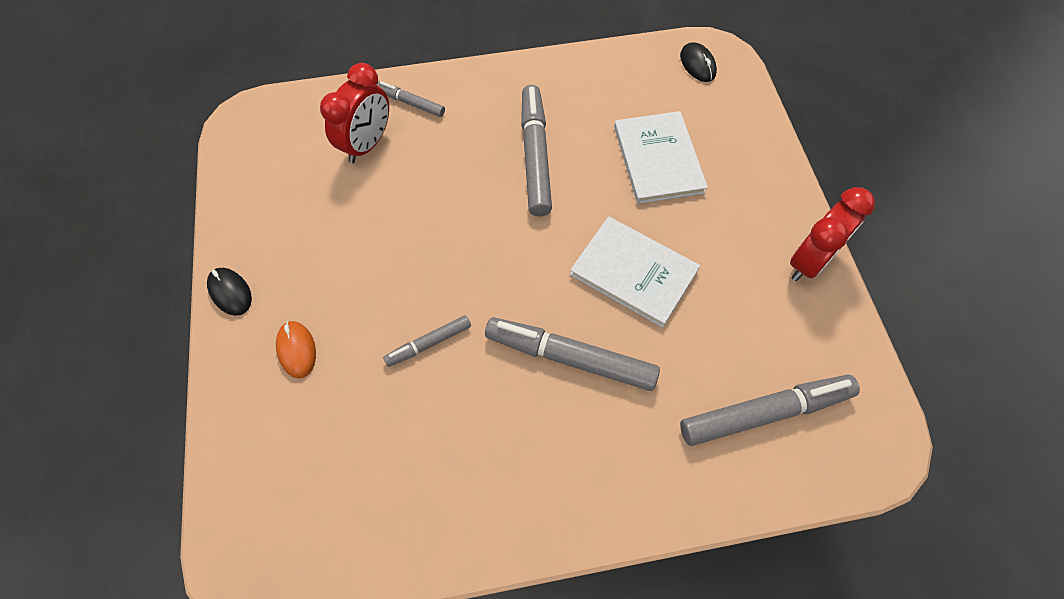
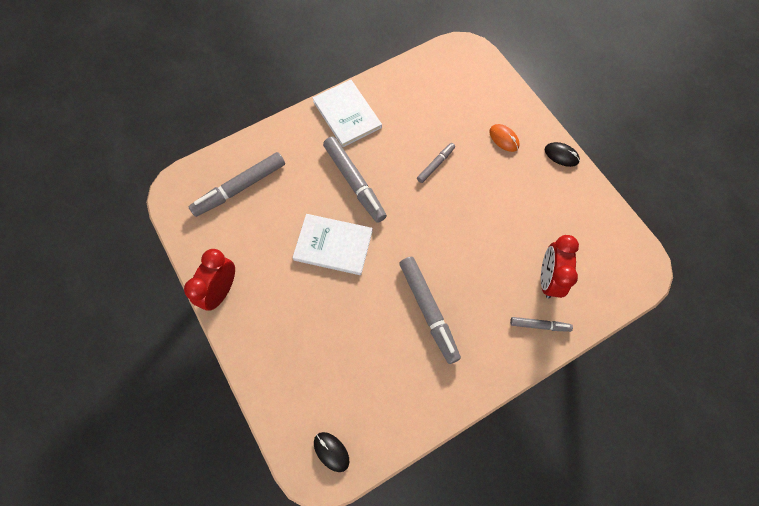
camera: 160 degrees right, 5 degrees up
(570, 358) = (354, 182): grey marker -> grey marker turned 60 degrees clockwise
(658, 159) = (340, 339): white book -> white book (347, 114)

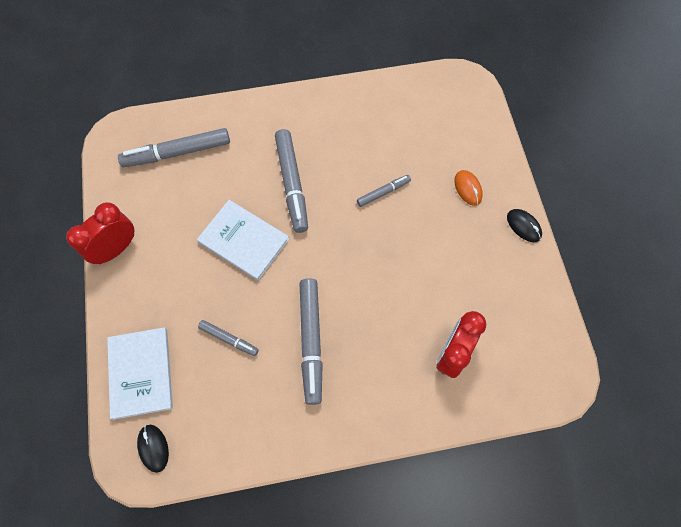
camera: 20 degrees right, 0 degrees up
(347, 114) = (314, 112): white book -> white book (141, 373)
(539, 325) = (421, 399): grey marker -> grey marker (229, 339)

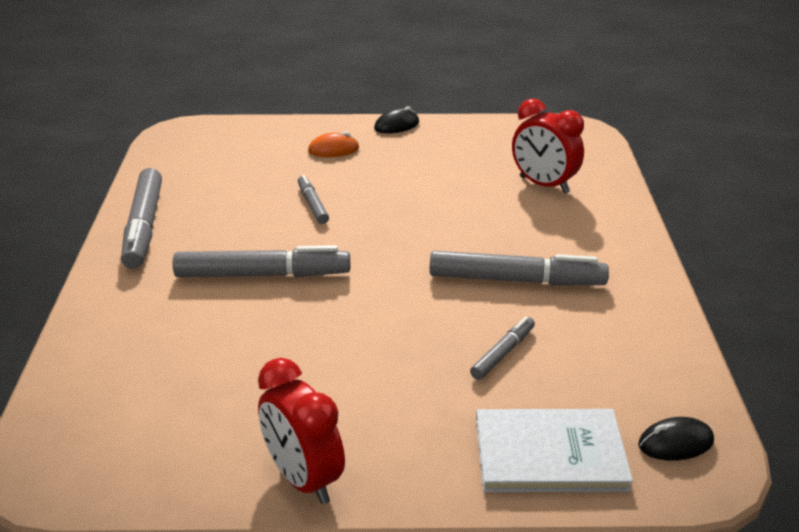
camera: 80 degrees left, 35 degrees down
(177, 153) = (136, 390): grey marker -> grey marker (144, 227)
(243, 241) = (341, 327): white book -> none

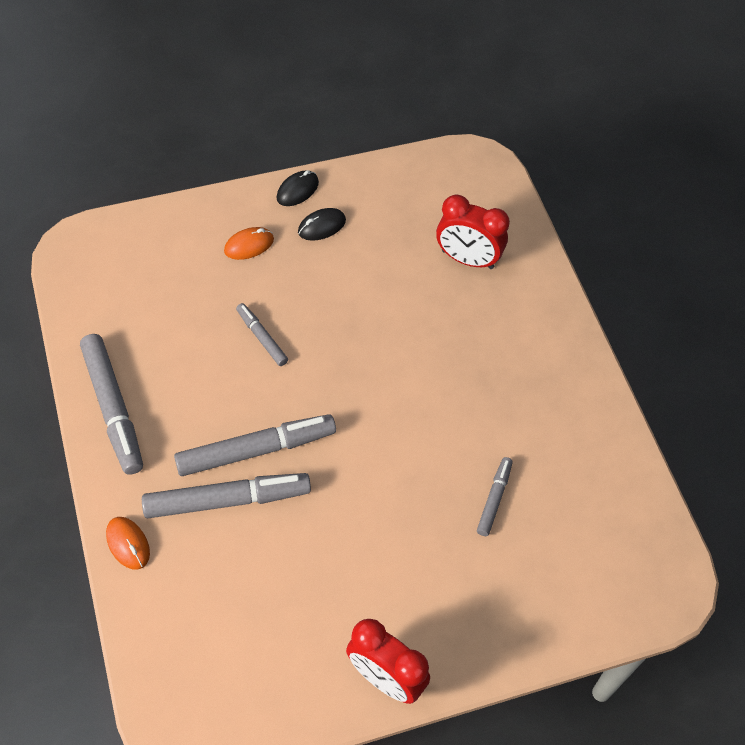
camera: 20 degrees left, 25 degrees up
(93, 317) = (128, 544): none -> orange mouse
(516, 280) = (479, 403): grey marker -> grey marker (227, 500)
(550, 454) = (559, 601): white book -> none
(675, 443) = (647, 565): black mouse -> black mouse (321, 226)

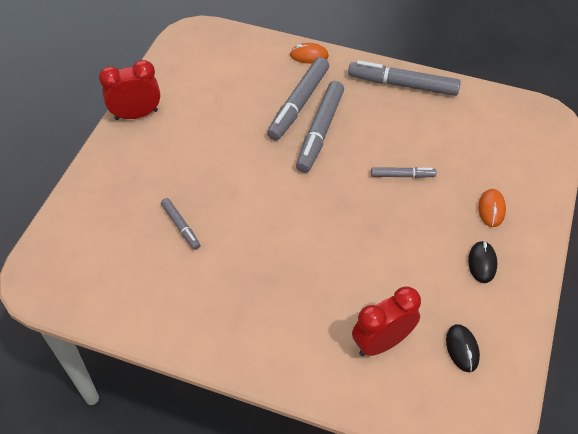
camera: 130 degrees right, 5 degrees down
(297, 190) = (531, 268): black mouse -> black mouse (462, 349)

